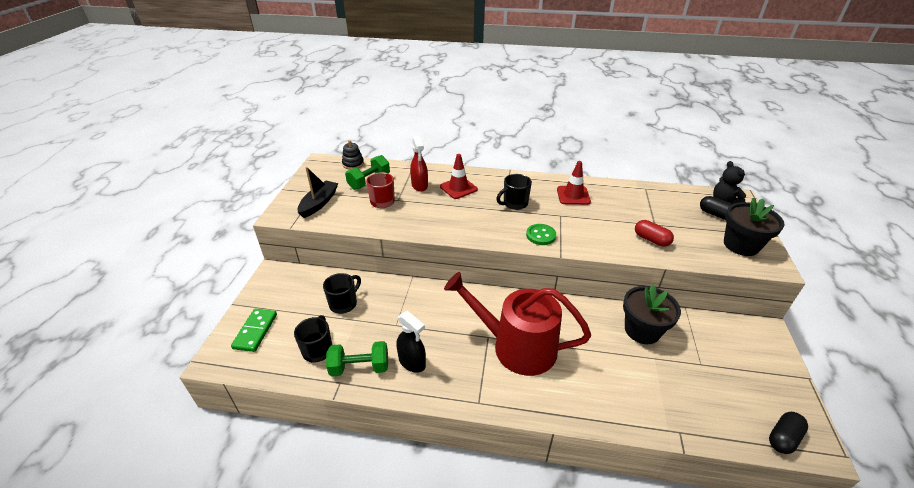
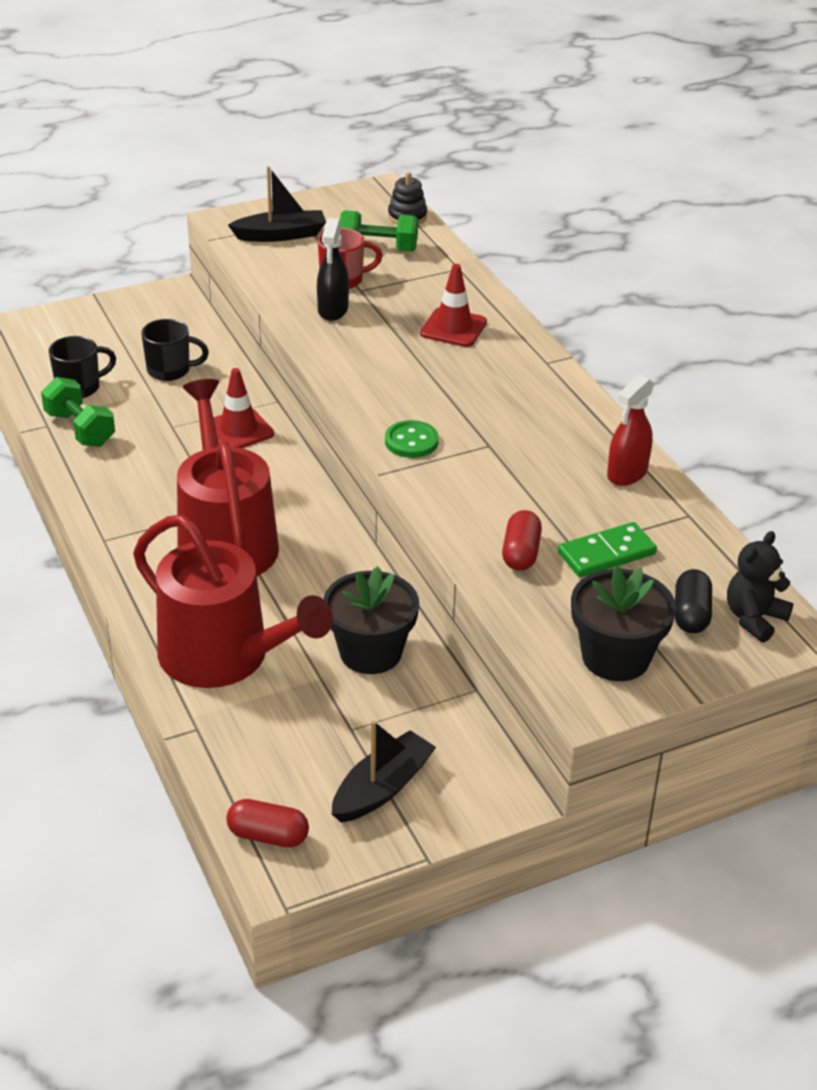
camera: 55 degrees right, 0 degrees up
(255, 331) = (68, 331): green domino -> green domino (606, 554)
(412, 362) = (122, 464): black spray bottle -> black spray bottle (333, 310)
(419, 185) = (419, 293): red spray bottle -> red spray bottle (627, 473)
(514, 204) = (470, 392): black mug -> none
(573, 195) = (565, 442): red traffic cone -> red traffic cone (238, 430)
(619, 391) = (224, 656): none -> red watering can
(751, 372) = (382, 788): none -> black boat
(783, 438) = (268, 835): black capsule -> red capsule

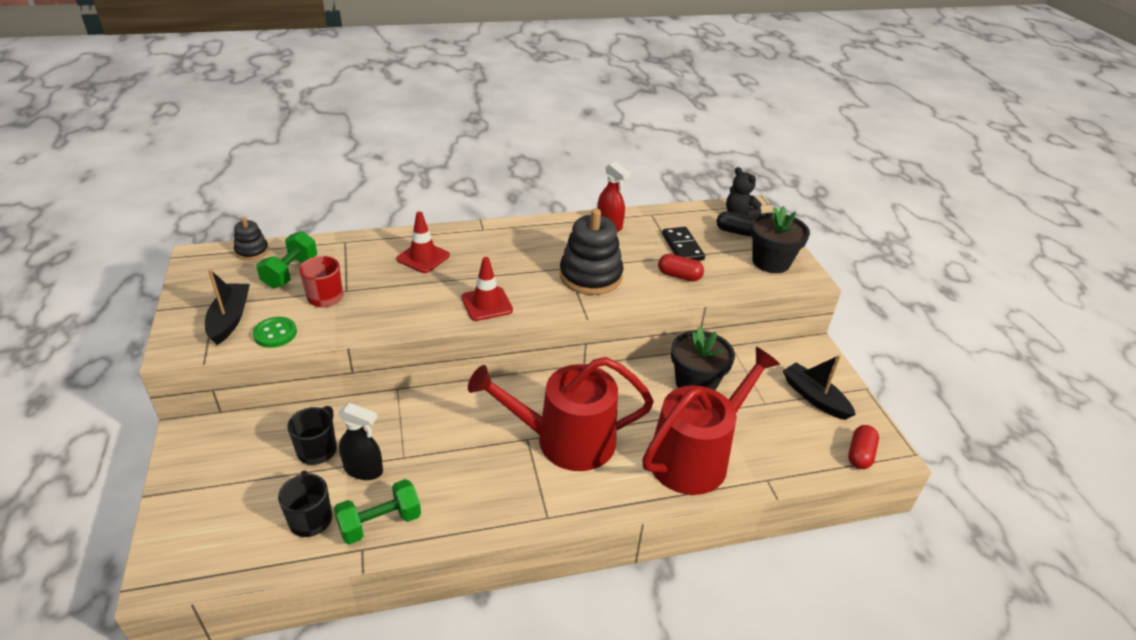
camera: 80 degrees left, 0 degrees up
(238, 430) = (427, 416): red traffic cone -> red traffic cone (487, 304)
(333, 310) = (367, 308): black spray bottle -> black spray bottle (363, 470)
(411, 441) = (554, 298): green button -> green button (275, 334)
(478, 468) = (590, 276): none -> black stacking toy
(606, 554) = (682, 247): green domino -> black domino

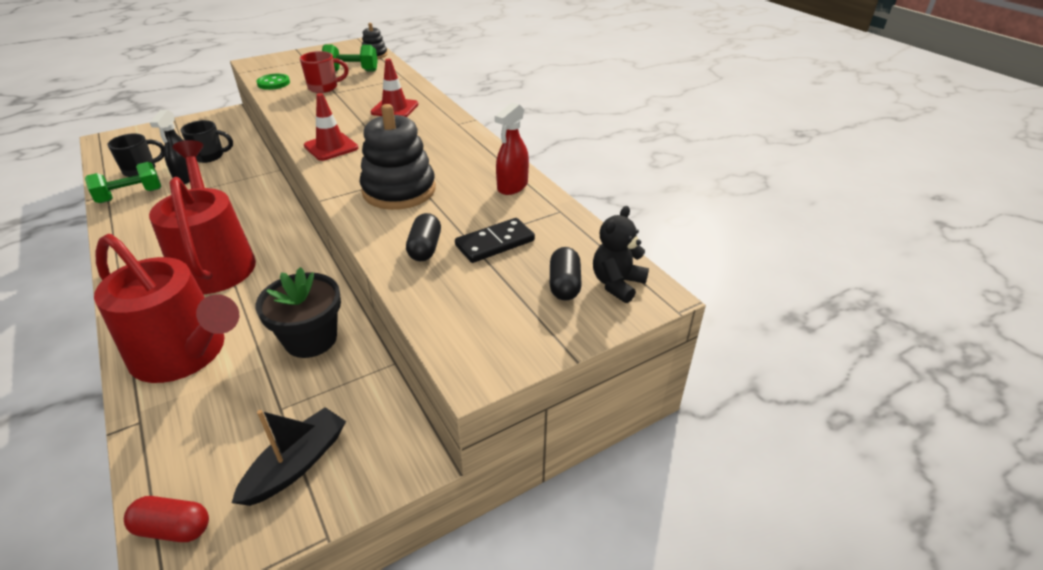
camera: 75 degrees right, 0 degrees up
(230, 319) = (288, 68): black boat -> none
(380, 523) = (130, 196): green dumbbell -> green dumbbell turned 75 degrees counterclockwise
(679, 276) = (425, 248): red capsule -> black capsule
(771, 262) = (500, 327): black flower pot -> none

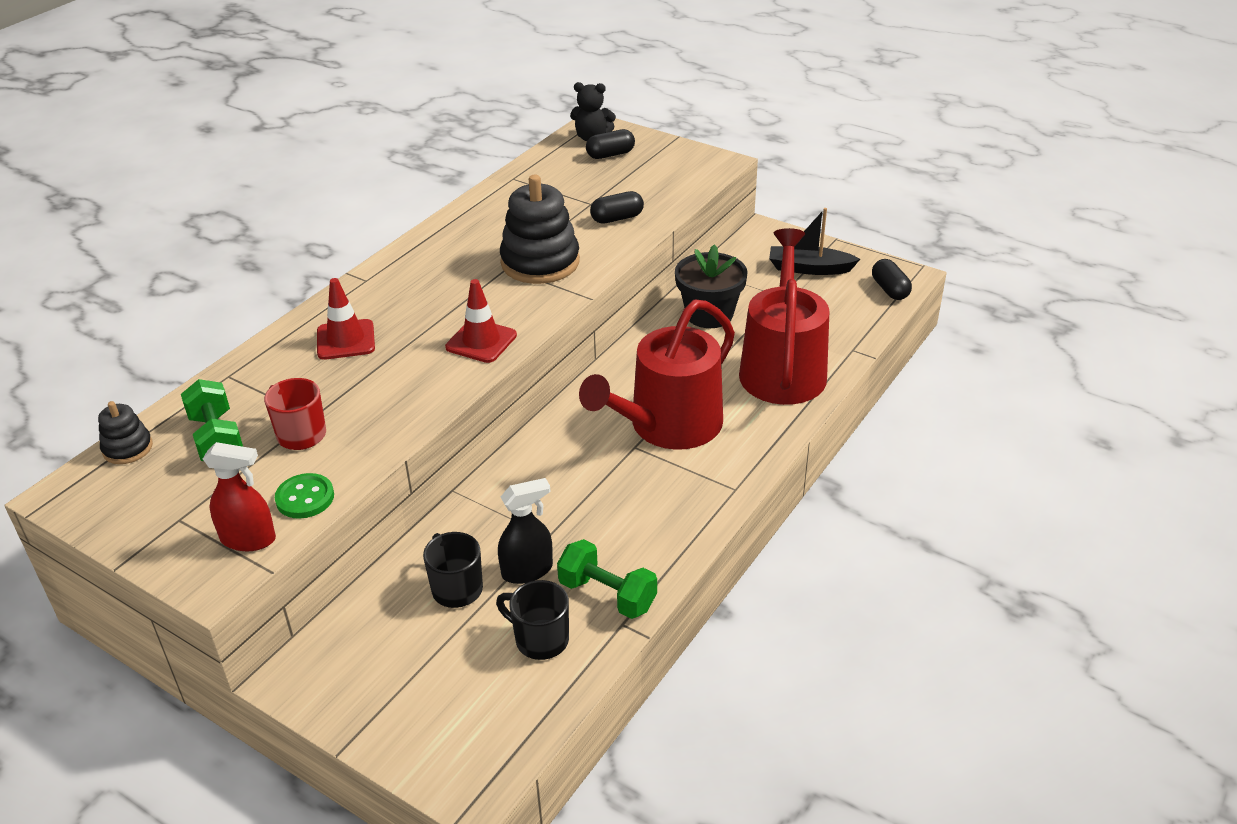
camera: 115 degrees left, 0 degrees up
(173, 528) = (890, 289): red capsule -> black capsule
(495, 243) = (584, 192): black domino -> none
(512, 186) = (488, 208): red spray bottle -> red spray bottle (248, 539)

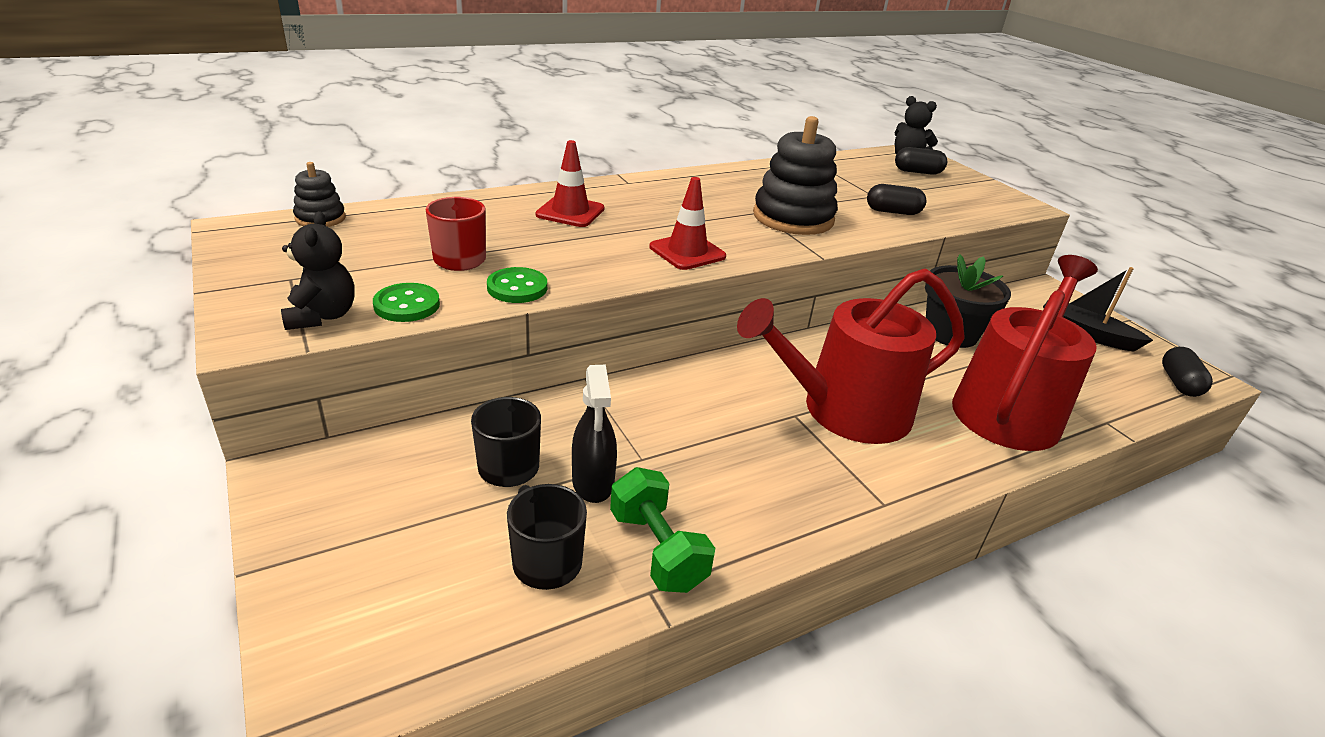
camera: 25 degrees right, 5 degrees down
(217, 439) = (392, 237): green dumbbell -> none
(248, 539) = (322, 316): red spray bottle -> black teddy bear
(376, 441) = (517, 288): none -> green button
(527, 571) = (593, 483): black spray bottle -> black spray bottle turned 75 degrees clockwise

